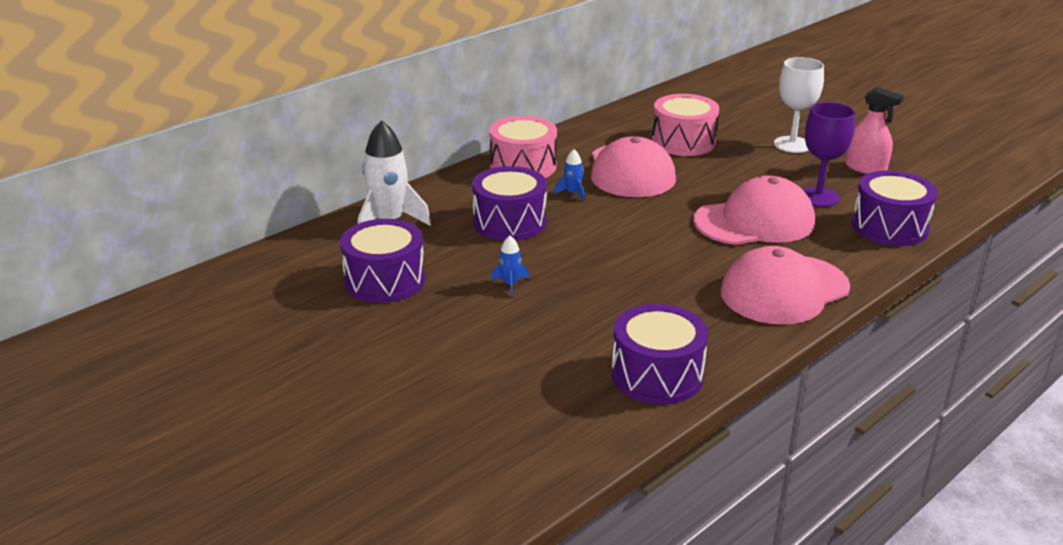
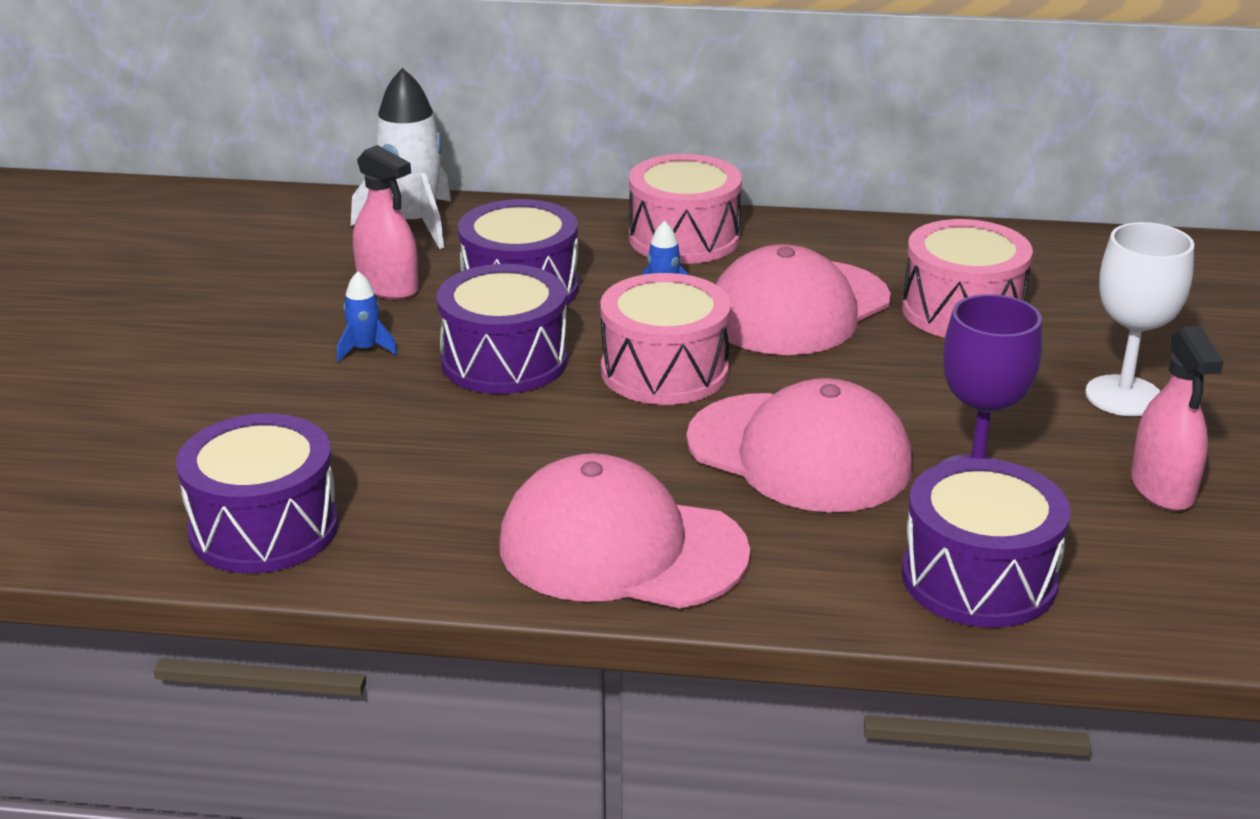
camera: 50 degrees right, 0 degrees up
(385, 280) = (276, 277): purple drum -> purple drum (504, 361)
(450, 254) = (388, 287): none -> pink spray bottle
(644, 221) = (664, 371): none -> pink drum

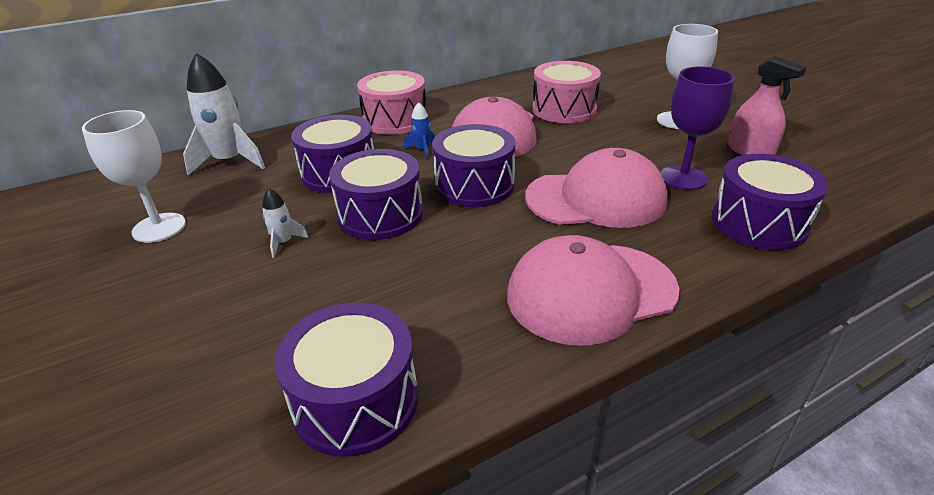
camera: 35 degrees left, 5 degrees up
(262, 280) = (159, 228): none -> white goblet
(365, 349) = (283, 242): blue rocket -> white rocket
(388, 287) = (254, 200): pink spray bottle -> none
(664, 371) = (474, 185): pink drum -> purple drum

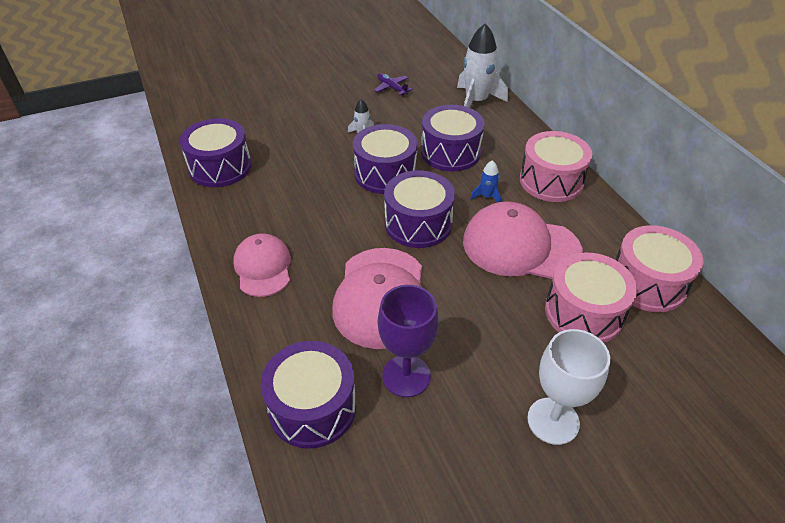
camera: 95 degrees right, 10 degrees up
(159, 228) = (392, 88): white goblet -> purple plane
(521, 88) = (647, 283): none -> pink drum
(590, 292) = (263, 267): pink cap -> pink cap, size x0.63
(750, 151) = (460, 471): pink spray bottle -> none

